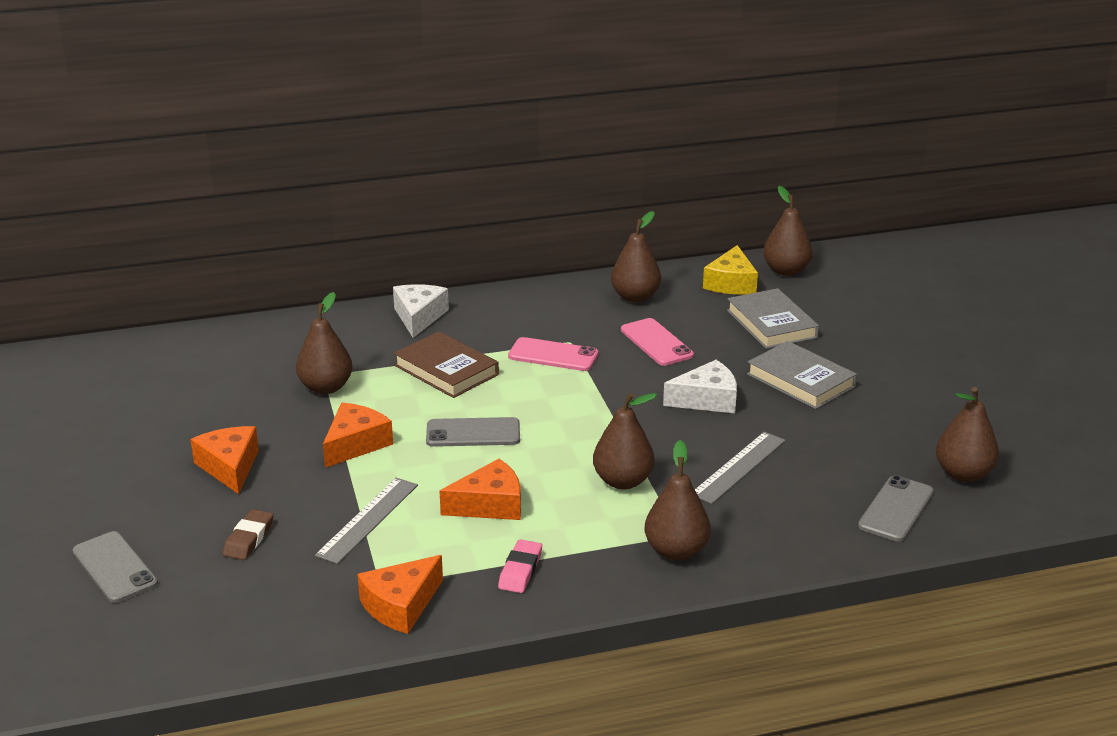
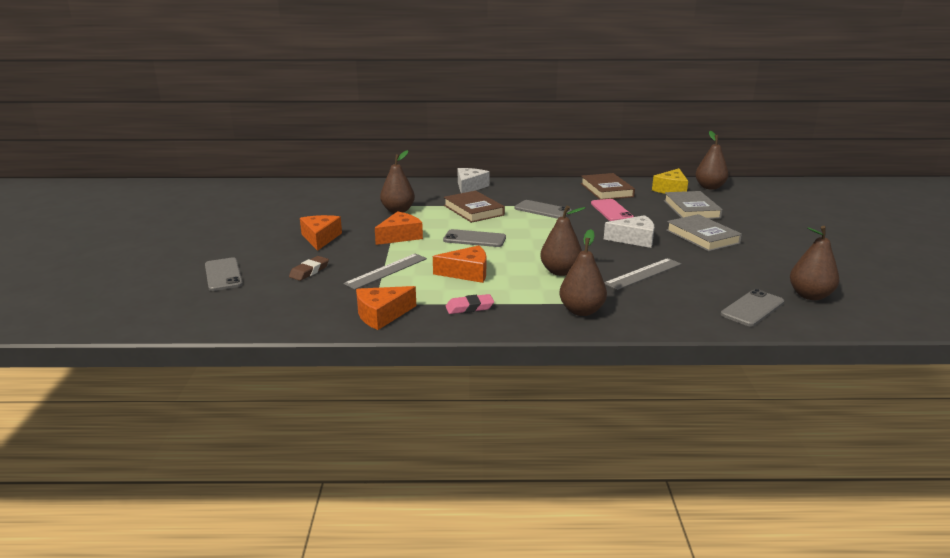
camera: 15 degrees right, 5 degrees down
(520, 570) = (469, 307): pink eraser -> pink eraser turned 45 degrees clockwise
(553, 355) = (542, 210): pink phone -> grey phone
(635, 297) = (606, 190): brown pear -> brown book

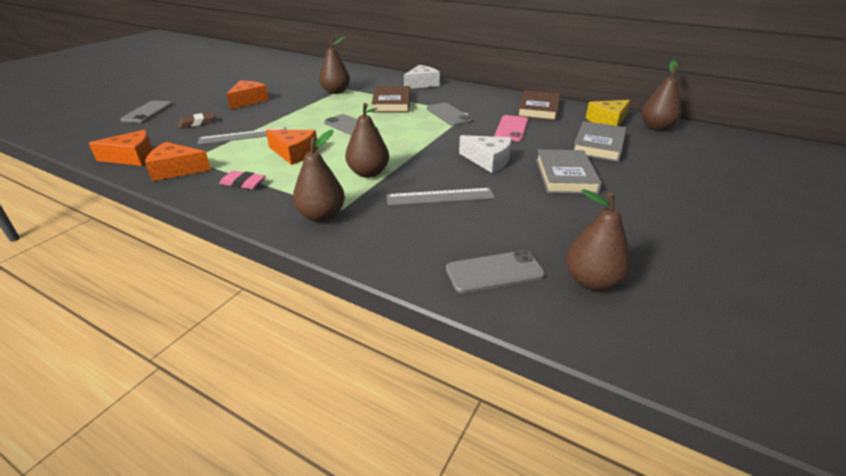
camera: 30 degrees right, 10 degrees up
(400, 236) = (301, 111): orange cheese -> orange cheese (132, 157)

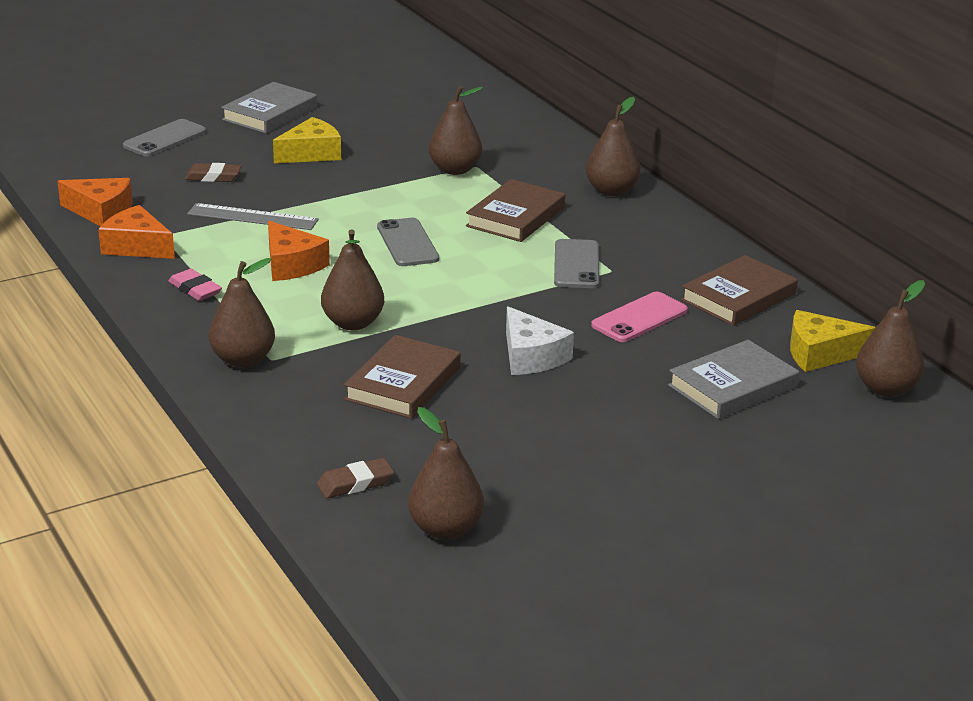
camera: 30 degrees right, 5 degrees down
(248, 101) = (311, 153): orange cheese -> yellow cheese
(421, 84) = (611, 191): white cheese -> brown pear
(440, 197) = (403, 383): grey ruler -> brown book
(494, 272) = (355, 483): grey phone -> brown eraser
(565, 176) = (606, 412): grey book -> grey book (270, 113)

